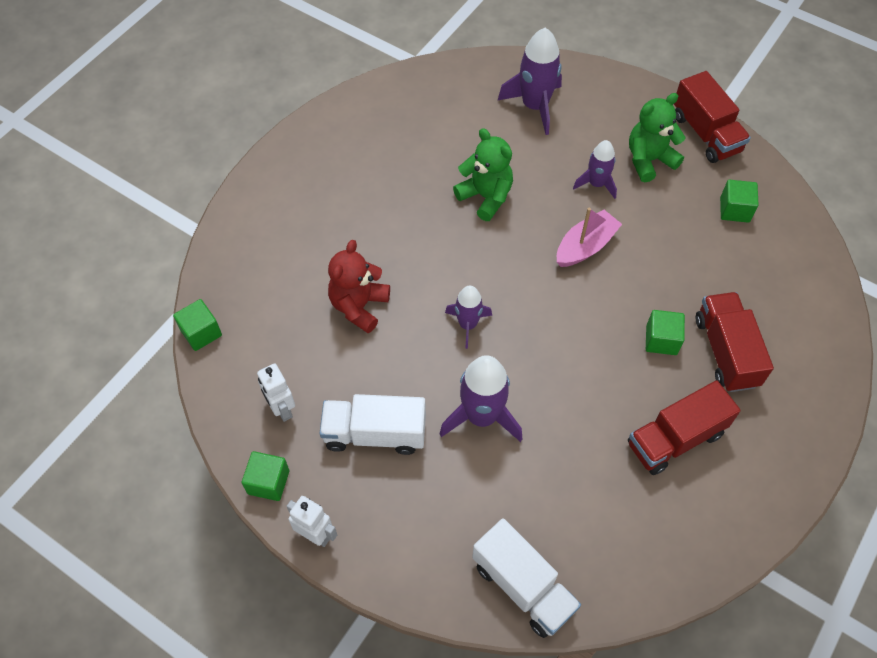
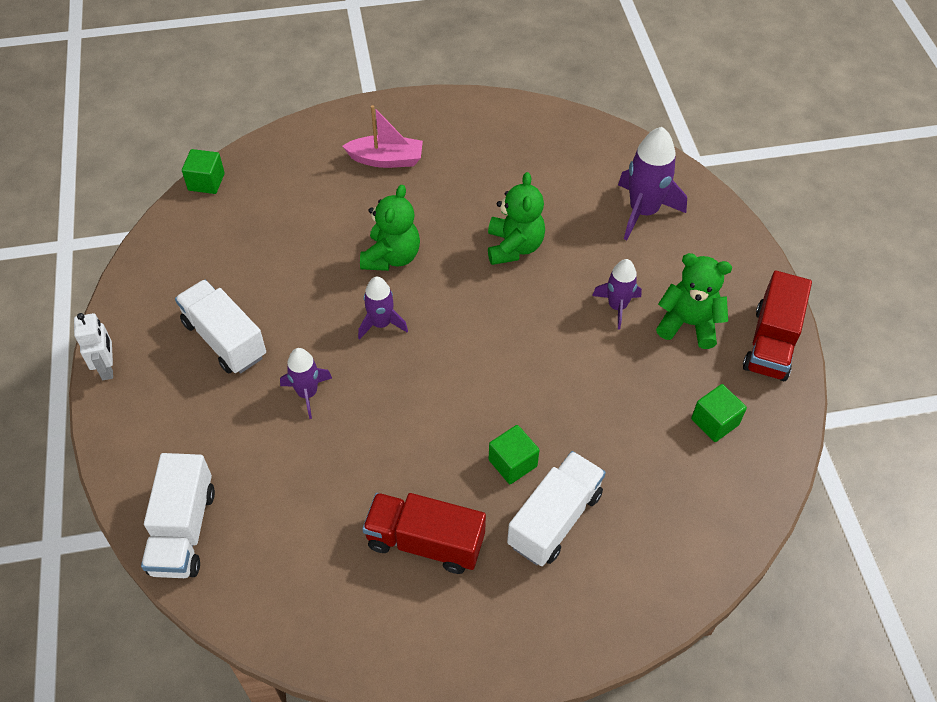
camera: 45 degrees right, 5 degrees down
(268, 482) = (124, 309): green cube -> none
(281, 409) = (190, 271): white robot -> none
(359, 306) = (324, 248): red teddy bear -> none
(414, 272) = (391, 257): none -> green teddy bear
(481, 416) = (307, 393): purple rocket -> purple rocket, size x0.61
(585, 246) = (545, 344): pink boat -> pink boat (386, 159)
(725, 352) = (554, 519): red truck -> white truck

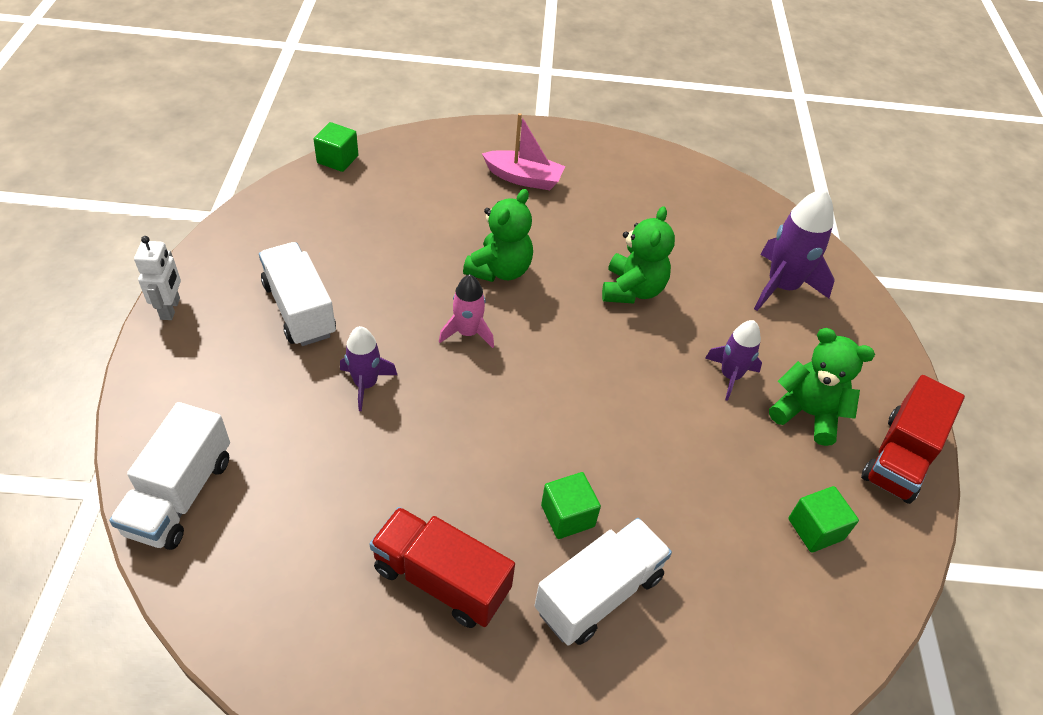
camera: 10 degrees right, 5 degrees down
(381, 324) = (467, 333): purple rocket -> pink rocket

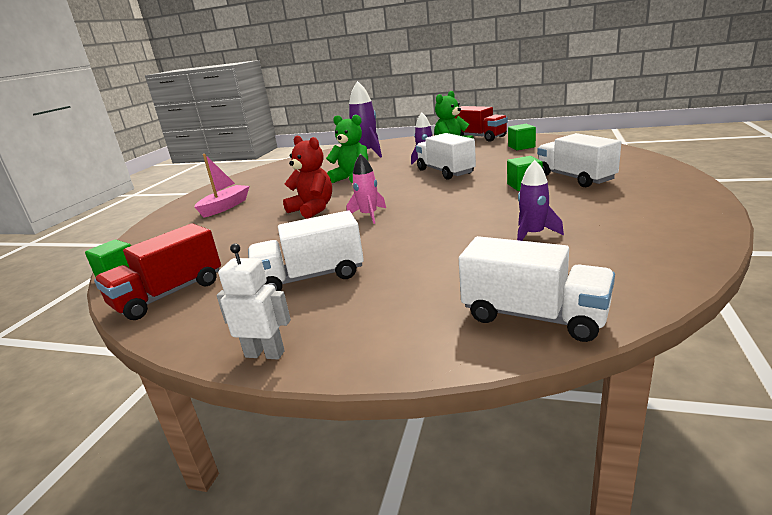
camera: 70 degrees left, 25 degrees down
(366, 384) = (409, 244): purple rocket -> purple rocket (533, 234)
(441, 580) = (583, 211): red truck -> red truck (169, 294)
(500, 270) = (313, 209): green teddy bear -> red teddy bear
(655, 408) = (445, 172): none -> white truck

